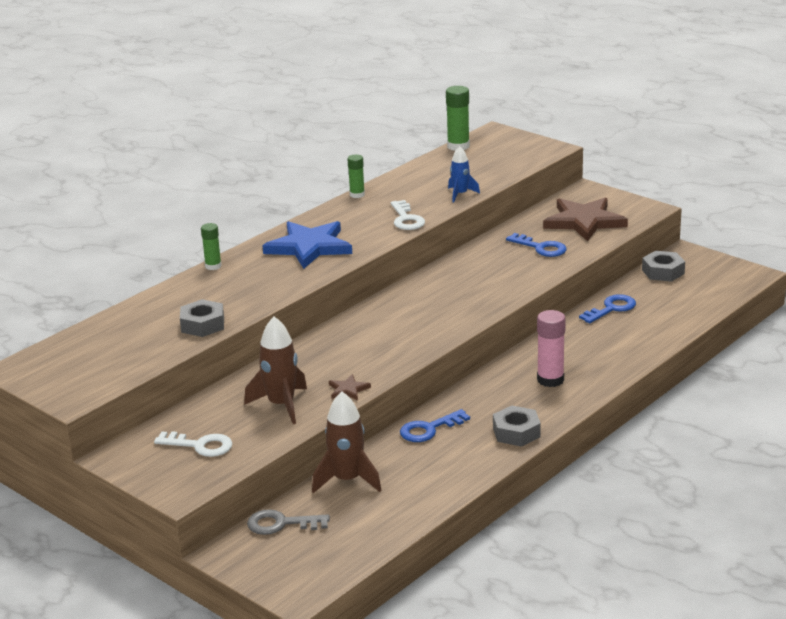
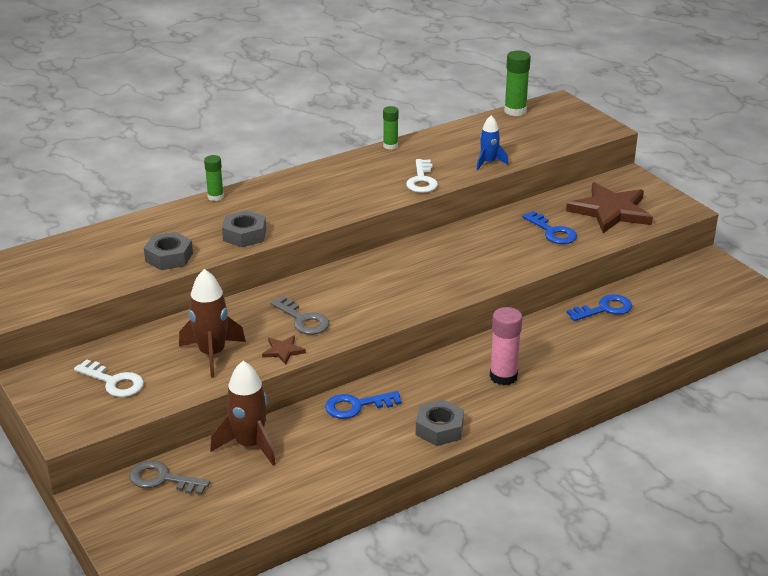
camera: 15 degrees right, 5 degrees up
(309, 247) = (314, 193): blue star -> none
(351, 361) = (303, 320): none -> grey key
(663, 272) = (677, 278): grey nut -> grey nut (244, 235)

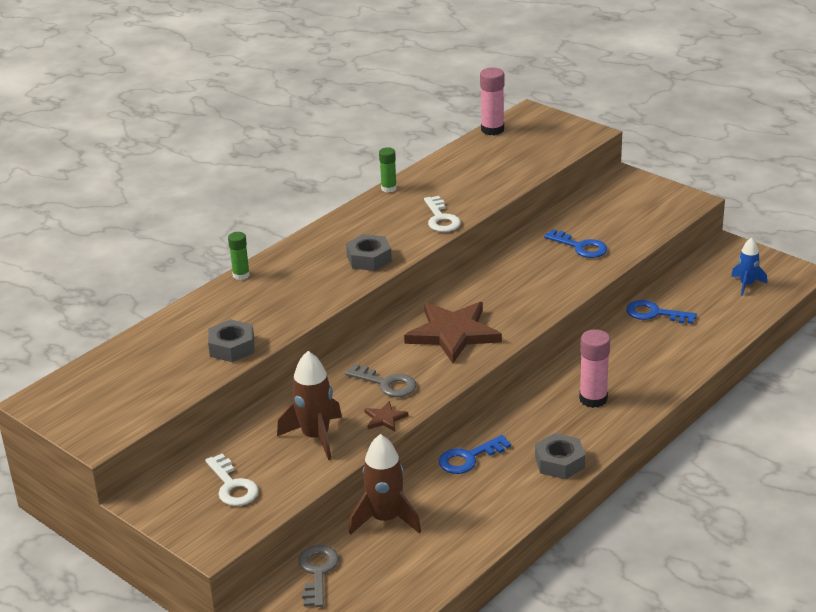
camera: 15 degrees left, 0 degrees up
(114, 382) = (232, 486): white key -> white key turned 45 degrees clockwise
(162, 479) = (317, 572): grey key -> grey key turned 90 degrees clockwise
(244, 235) = (296, 309): grey nut -> grey nut (369, 258)
(488, 163) = (496, 188): blue rocket -> blue rocket (746, 285)
(515, 111) = (492, 130): green glue stick -> pink glue stick
(605, 309) = (654, 313): blue key -> blue key turned 120 degrees counterclockwise
(610, 211) = (624, 215): brown star -> brown star (453, 334)

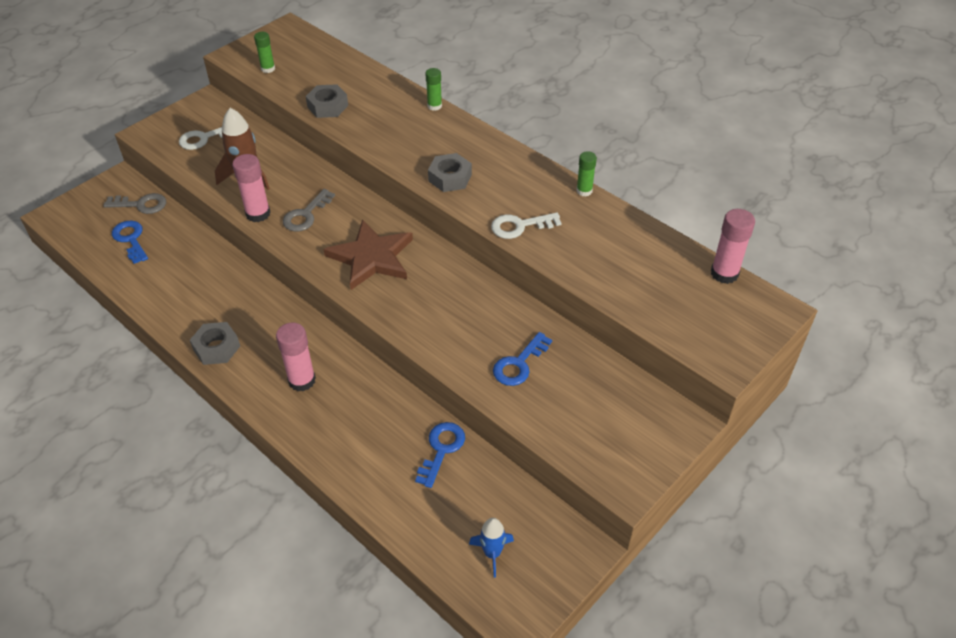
camera: 90 degrees right, 15 degrees up
(139, 404) = (268, 69): none -> green glue stick
(385, 418) = (258, 214): brown star -> pink glue stick
(385, 519) = (184, 239): brown rocket -> none
(468, 458) = (241, 288): blue key -> blue key (131, 239)

